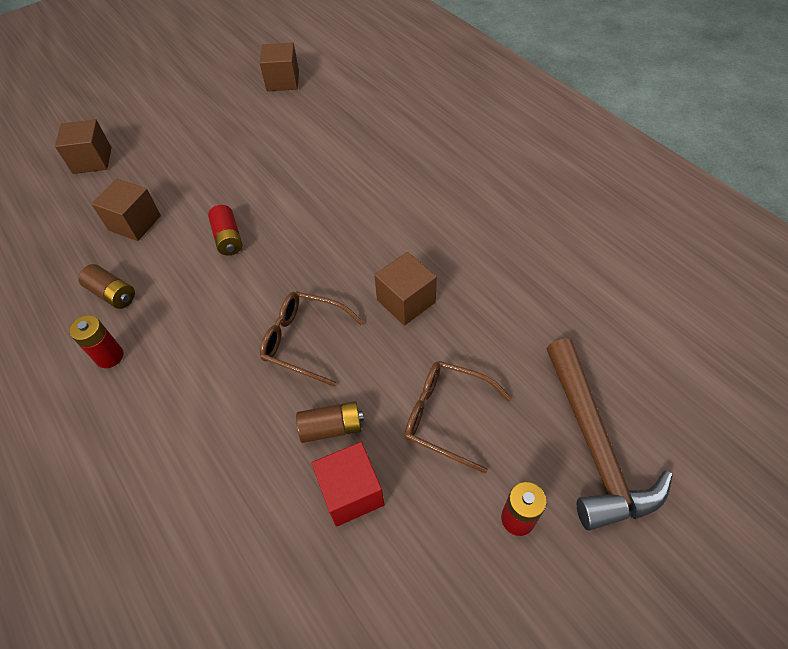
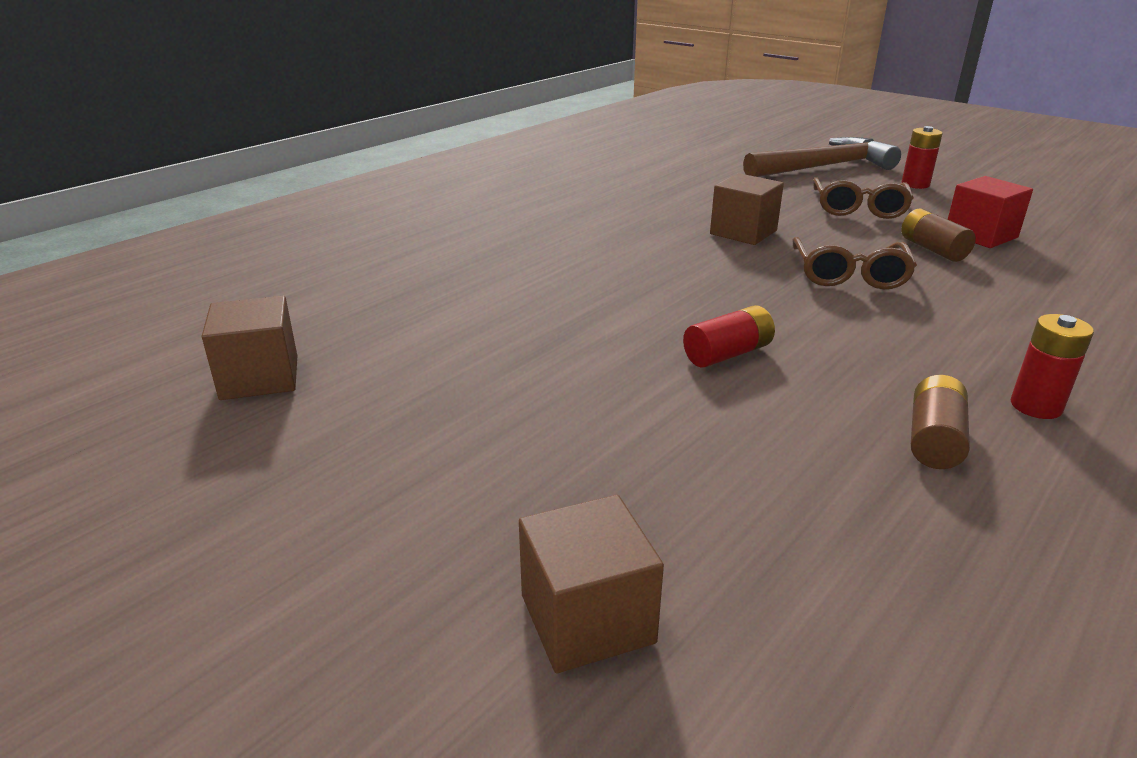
camera: 105 degrees left, 25 degrees down
(135, 223) = (759, 465): brown cube -> none

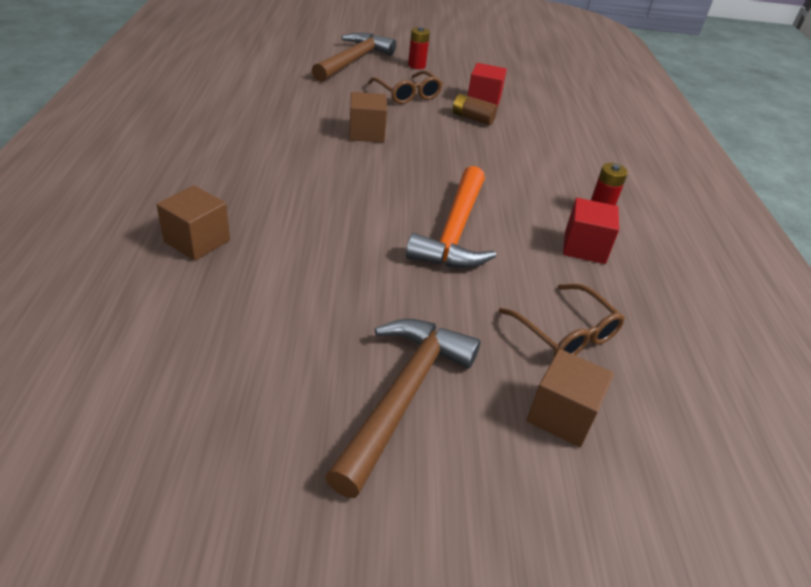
camera: 45 degrees left, 10 degrees up
(259, 377) = (206, 374): brown cube -> brown cube (197, 241)
(410, 485) = (403, 395): none -> brown hammer
(727, 354) = (455, 231): red battery -> orange hammer
(849, 274) = (453, 150): brown glasses -> brown glasses (565, 332)
(934, 440) = (584, 247): brown battery -> red cube

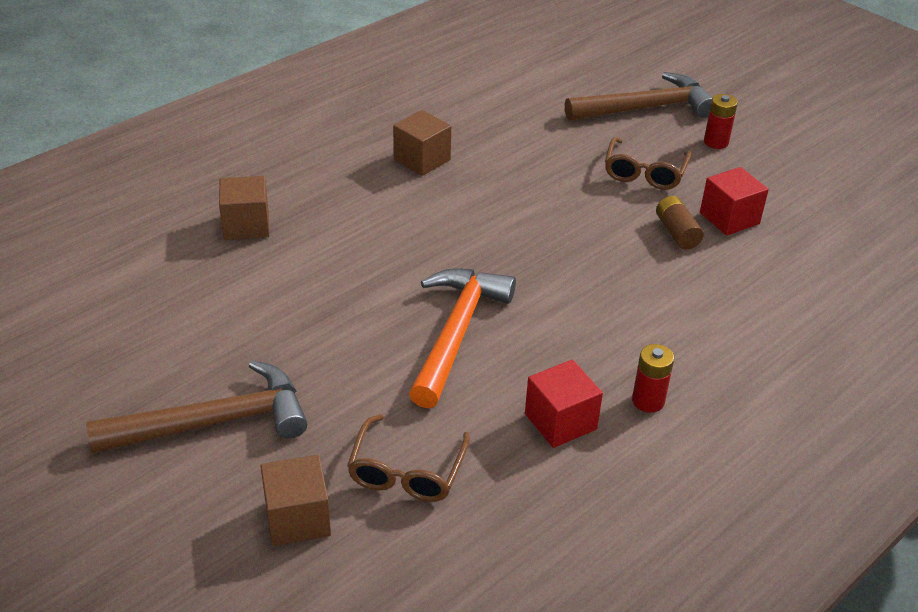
camera: 50 degrees right, 0 degrees up
(366, 133) = (528, 196): brown cube -> brown cube (422, 159)
(455, 231) = (456, 332): orange hammer -> orange hammer turned 135 degrees clockwise

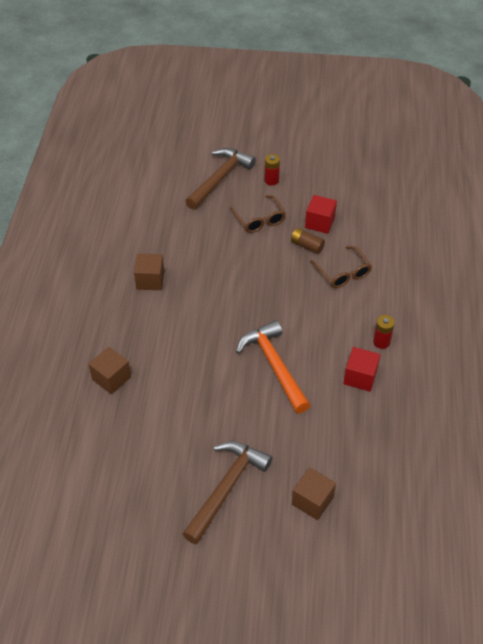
camera: 40 degrees left, 10 degrees up
(407, 471) = (328, 446): brown glasses -> brown glasses (343, 273)

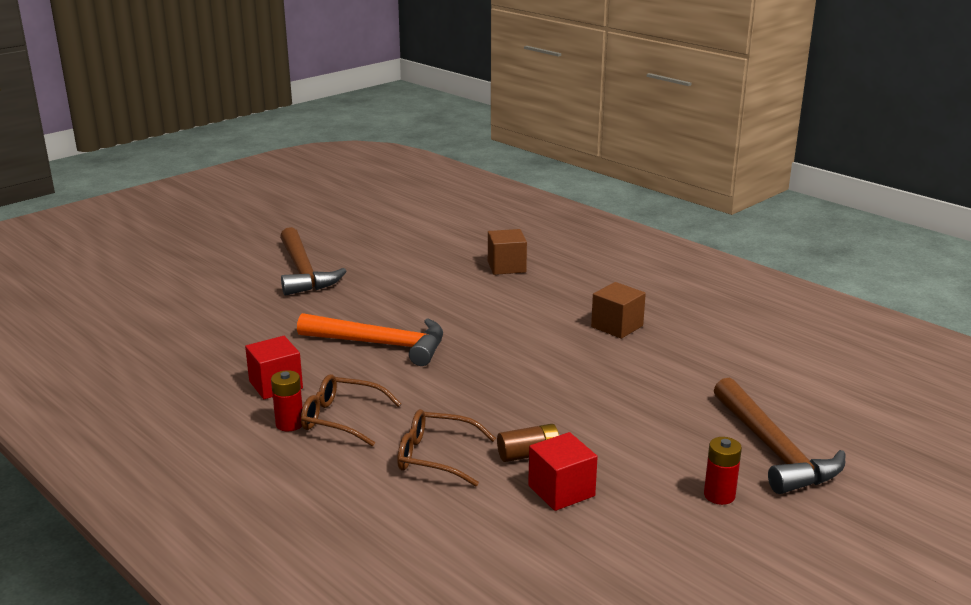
camera: 130 degrees right, 25 degrees down
(259, 219) = (635, 441): brown glasses -> brown glasses (342, 419)
(312, 501) = (216, 299): brown cube -> none

